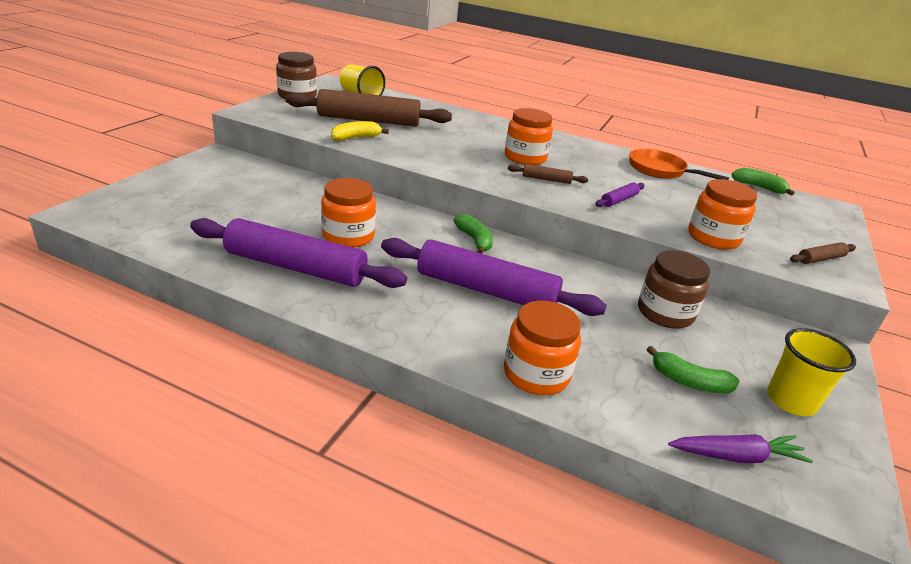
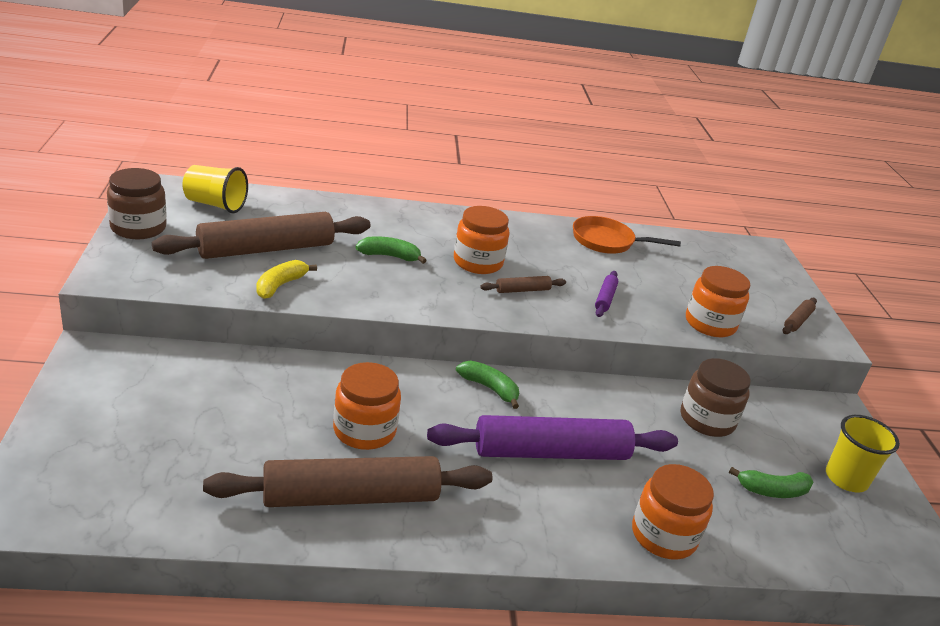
camera: 30 degrees left, 0 degrees up
(296, 267) = (351, 497): purple rolling pin -> brown rolling pin
(736, 456) = (847, 552): purple carrot -> none
(759, 187) = (698, 239): green banana -> green banana (389, 256)

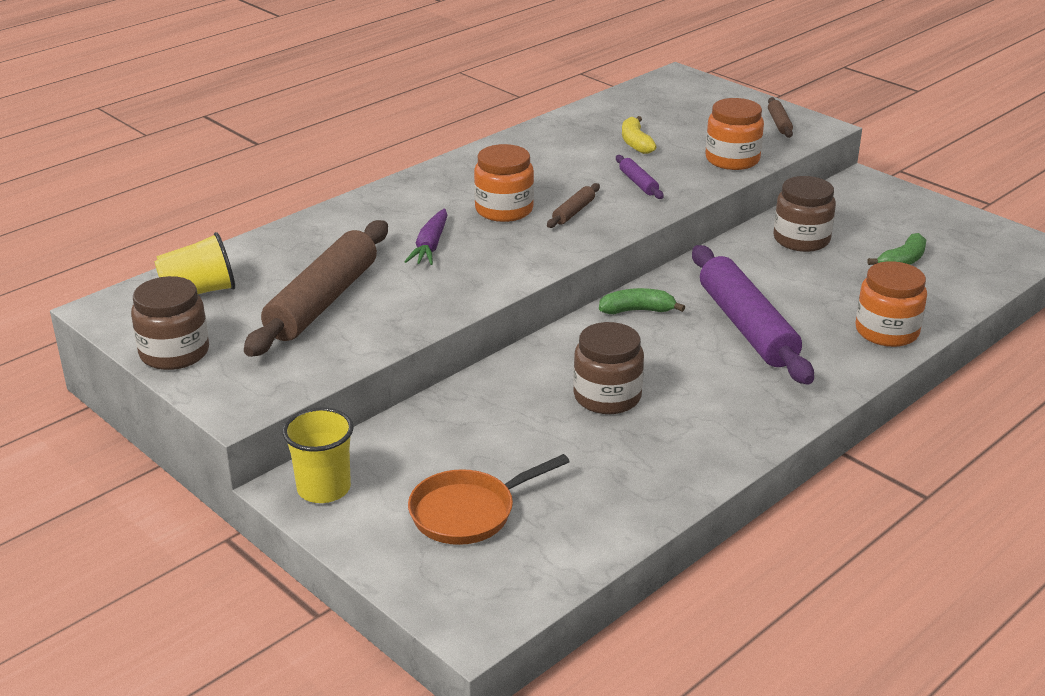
camera: 35 degrees left, 0 degrees up
(280, 285) = (393, 322): yellow banana -> yellow banana (635, 143)
(351, 497) = (676, 443): brown rolling pin -> none
(364, 430) = (607, 397): orange jar -> brown jar
(389, 256) = (430, 246): green banana -> purple carrot
(551, 452) = (746, 326): purple rolling pin -> purple rolling pin turned 60 degrees counterclockwise
(607, 241) = (564, 135): orange pan -> orange pan (468, 512)
(846, 479) = (928, 225): yellow cup -> yellow cup (324, 489)

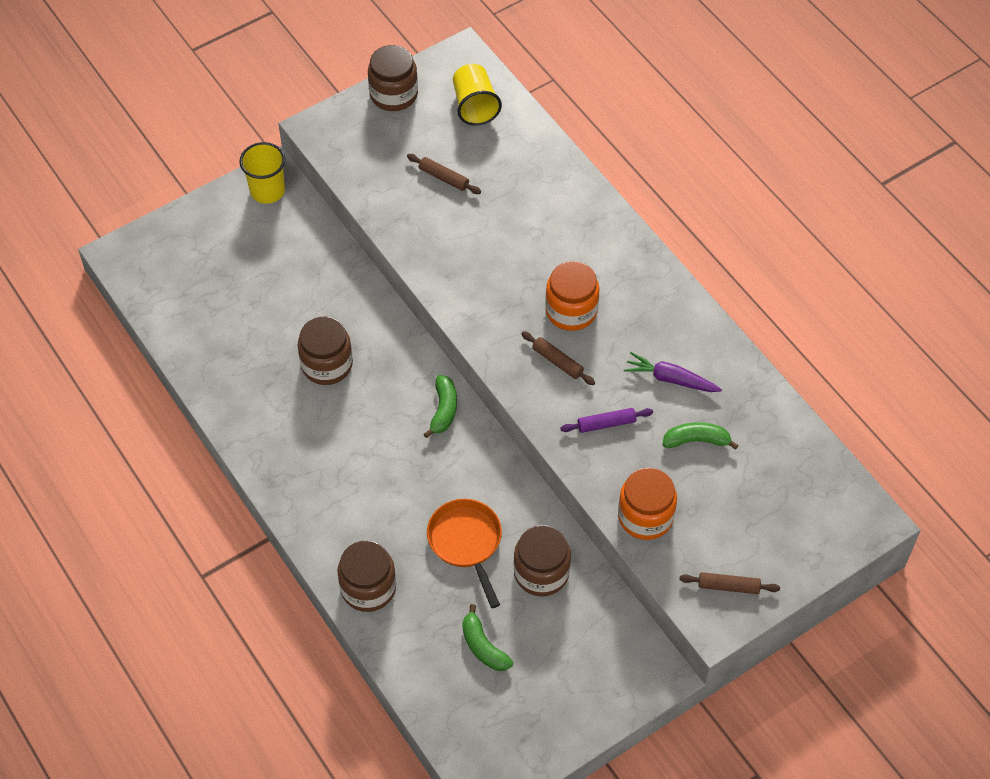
camera: 100 degrees right, 25 degrees up
(323, 301) = (444, 178): brown rolling pin -> brown rolling pin, size x0.43
(430, 246) = (516, 252): purple carrot -> purple carrot (670, 379)
(468, 512) = (220, 264): orange pan -> orange pan (466, 542)
(635, 143) = (696, 440): yellow banana -> green banana
(746, 326) = (401, 483): purple rolling pin -> none
(886, 331) = (368, 588): orange jar -> brown jar

